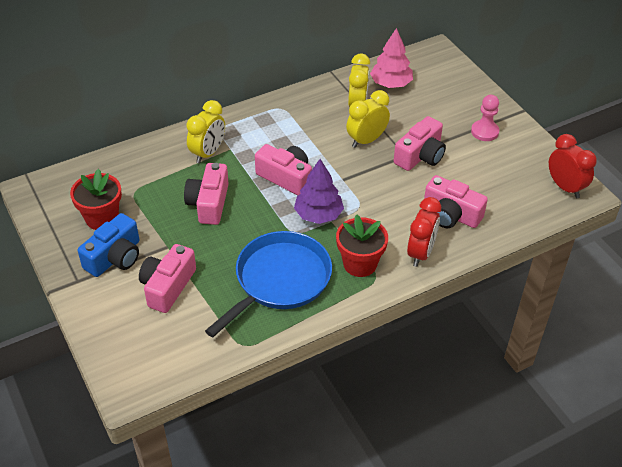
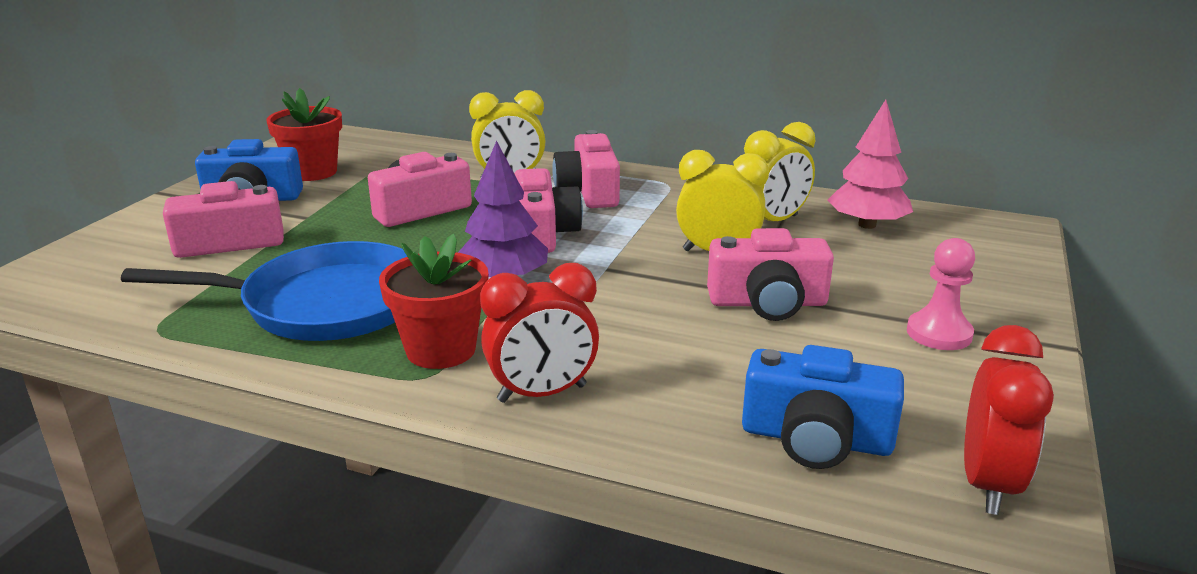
camera: 50 degrees right, 20 degrees down
(451, 215) = (682, 384): pink camera -> pink camera (589, 192)
(511, 205) = (816, 439): none -> blue camera

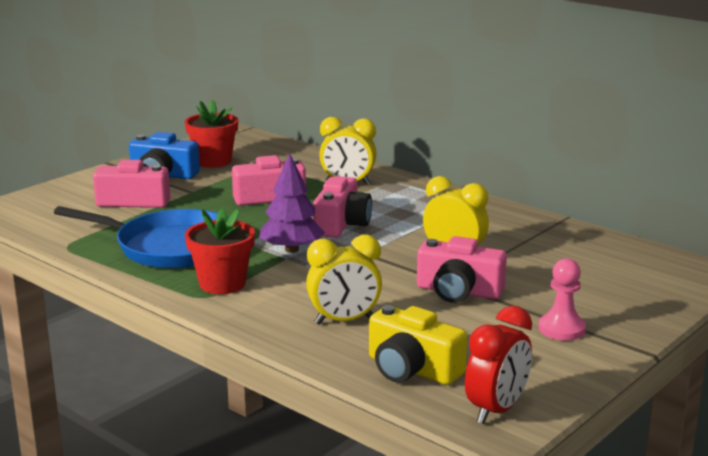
camera: 20 degrees right, 5 degrees down
(542, 393) = (265, 317): red clock -> none
(589, 192) = (398, 200): pink camera -> none
(772, 222) = (517, 240): yellow clock -> yellow clock (344, 321)
(816, 439) = (412, 369): blue camera -> yellow camera
(867, 225) = (589, 253): pink tree -> none

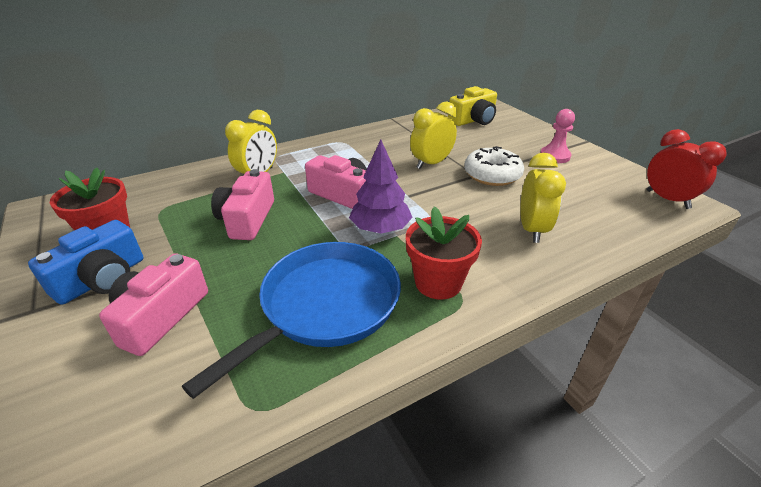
camera: 70 degrees left, 15 degrees up
(412, 369) = (614, 217): yellow camera -> yellow camera (473, 120)
(458, 291) = (492, 175): pink camera -> white donut

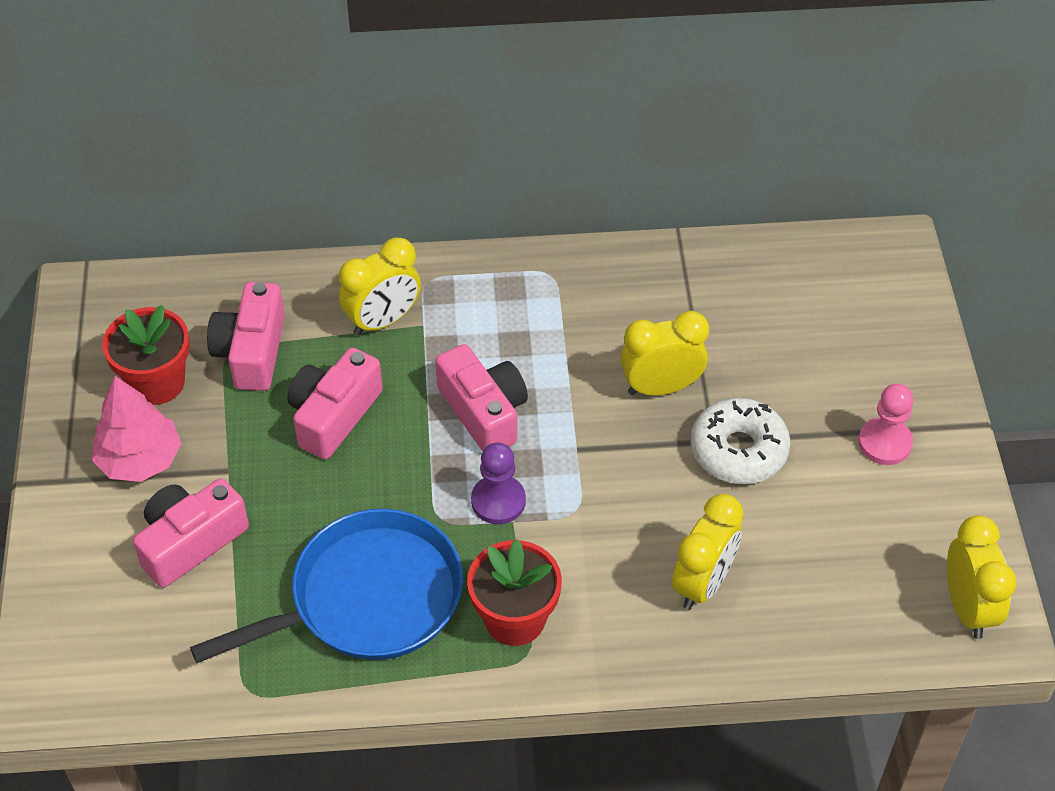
camera: 25 degrees right, 15 degrees up
(102, 279) = (140, 460): blue camera -> pink tree
(177, 206) = (252, 351): none -> pink camera
(380, 229) = (498, 501): purple tree -> purple pawn
(473, 120) = (825, 288): yellow camera -> none
(667, 199) = (967, 608): red clock -> yellow clock

